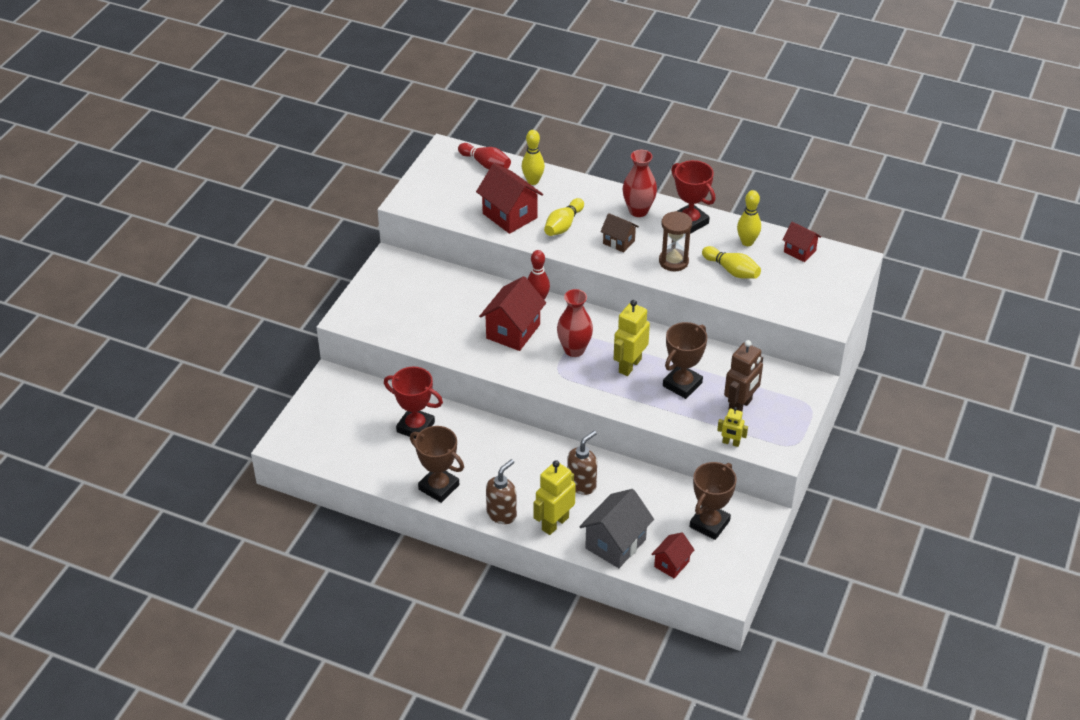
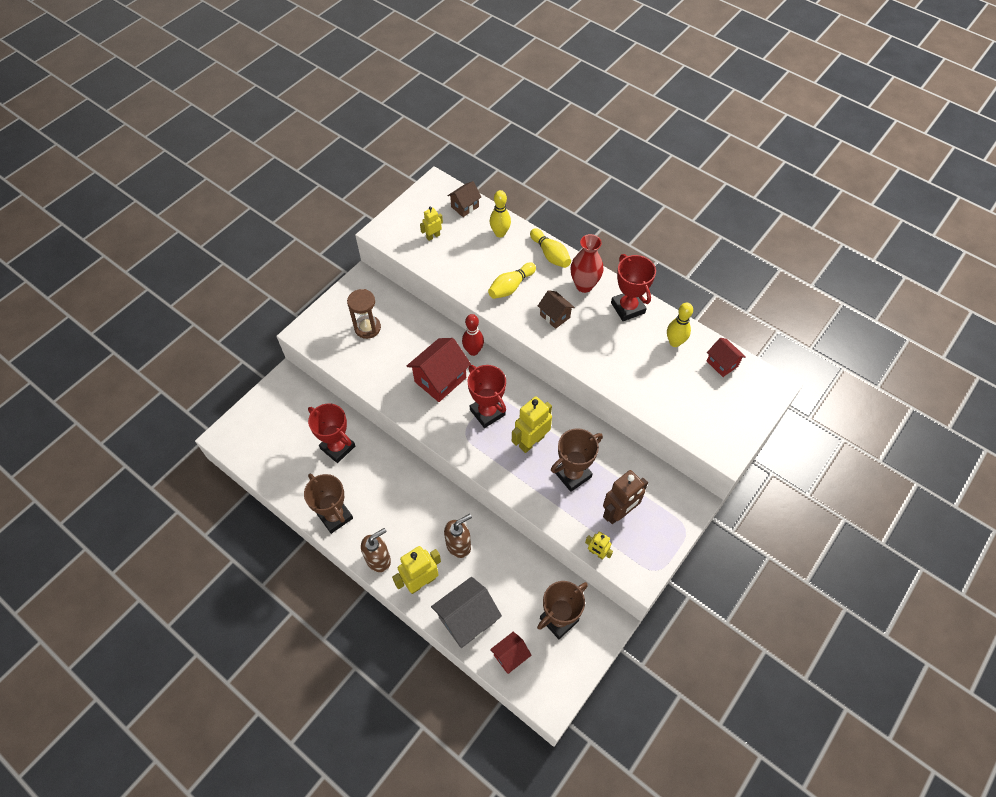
camera: 15 degrees right, 15 degrees up
(463, 196) = (433, 236): none -> yellow robot
(485, 164) = (465, 207): red bowling pin -> brown house
(510, 216) = (466, 266): red house -> none
(574, 350) = (487, 412): red vase -> red trophy
(673, 261) = (598, 349): brown hourglass -> brown hourglass (367, 328)
(732, 270) = (650, 371): yellow bowling pin -> yellow bowling pin (550, 254)

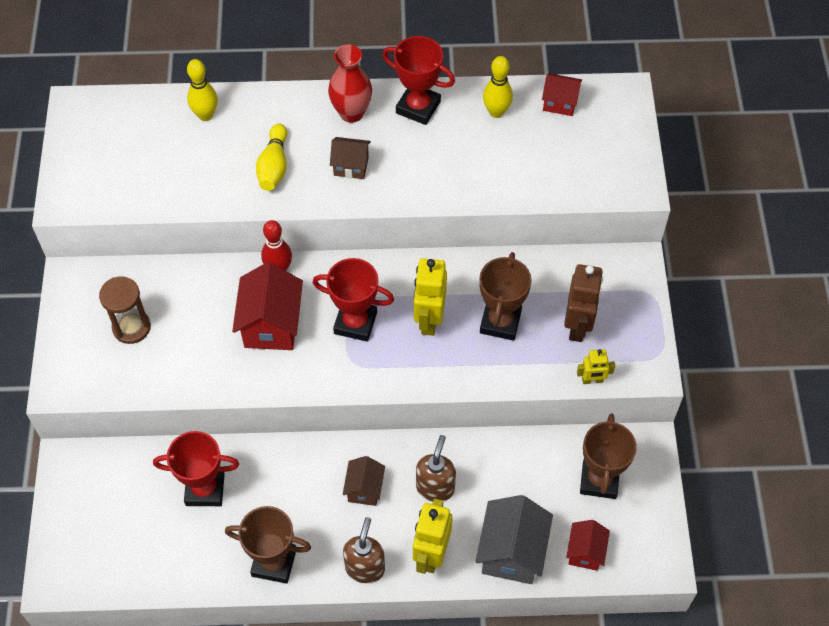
camera: 40 degrees left, 0 degrees up
(433, 236) = (130, 167): yellow robot -> none
(465, 207) = (135, 110): brown house -> brown house (364, 489)
(550, 254) = (284, 103): yellow bowling pin -> none

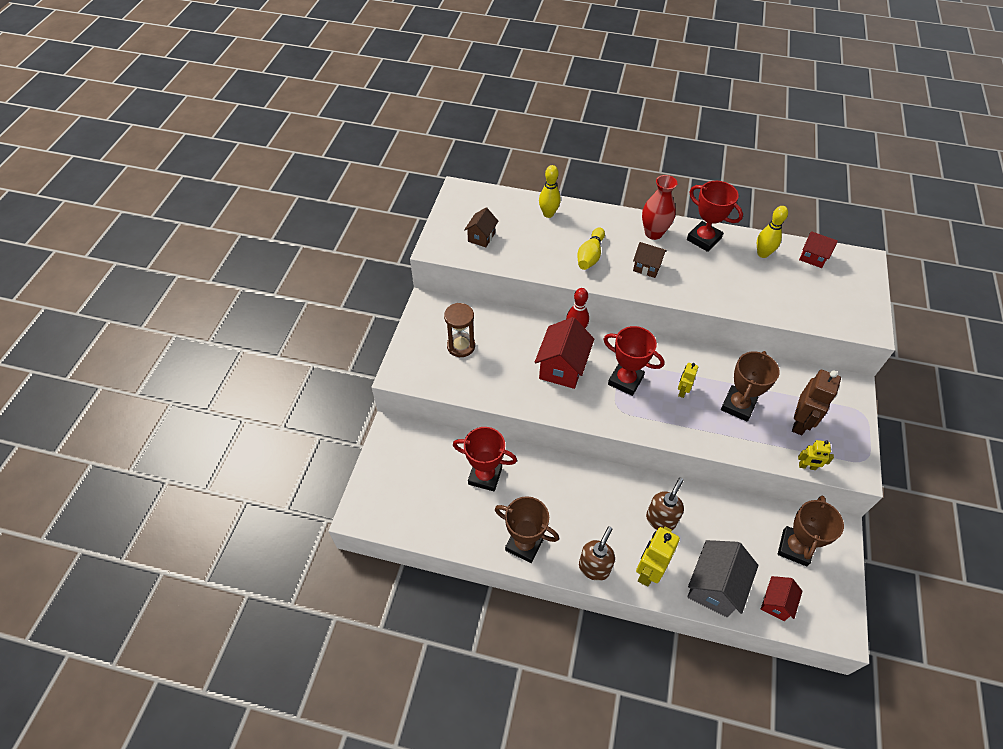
camera: 15 degrees right, 5 degrees down
(364, 489) = (605, 506): brown house -> brown house (481, 237)
(429, 319) = (682, 391): yellow robot -> yellow robot, size x0.55

